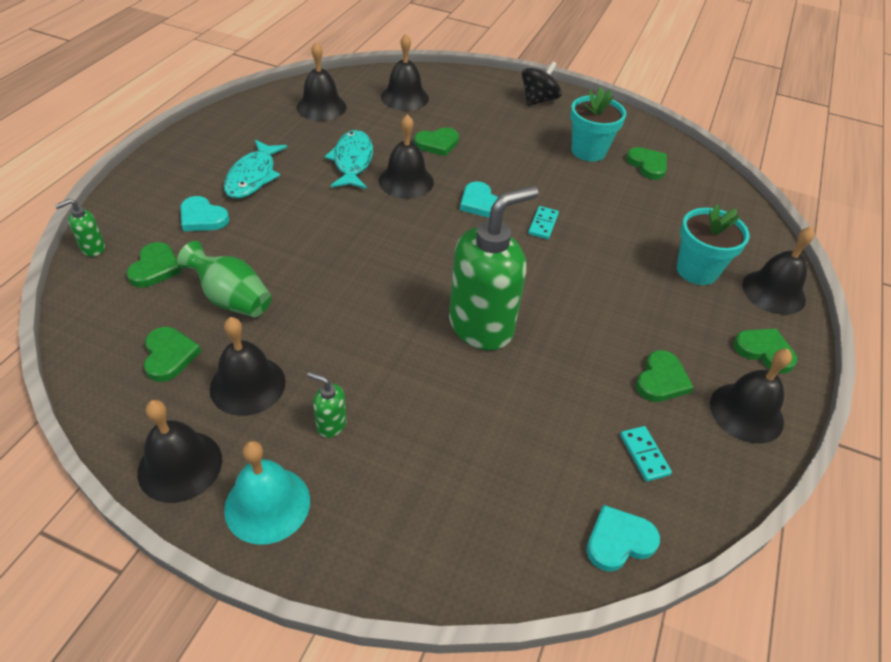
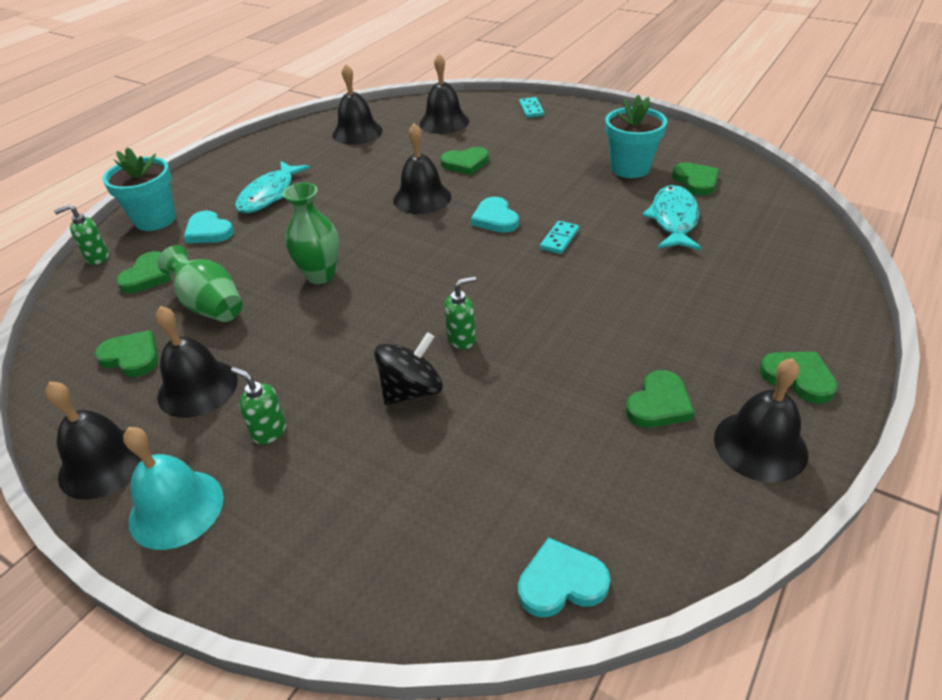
camera: 15 degrees right, 5 degrees down
(169, 356) = (132, 357): green heart -> green heart turned 60 degrees counterclockwise
(331, 264) = (320, 275): none -> green vase
(352, 161) = (372, 180): turquoise fish -> turquoise fish (673, 220)
(481, 326) = (462, 339): green soap dispenser -> green soap dispenser, size x0.41
(538, 100) = (586, 121): black spinning top -> black spinning top (411, 390)
(644, 455) = (617, 486): turquoise domino -> turquoise domino (531, 109)
(697, 270) = (731, 288): turquoise flower pot -> turquoise flower pot (155, 219)
(773, 292) = (824, 313): black bell -> none

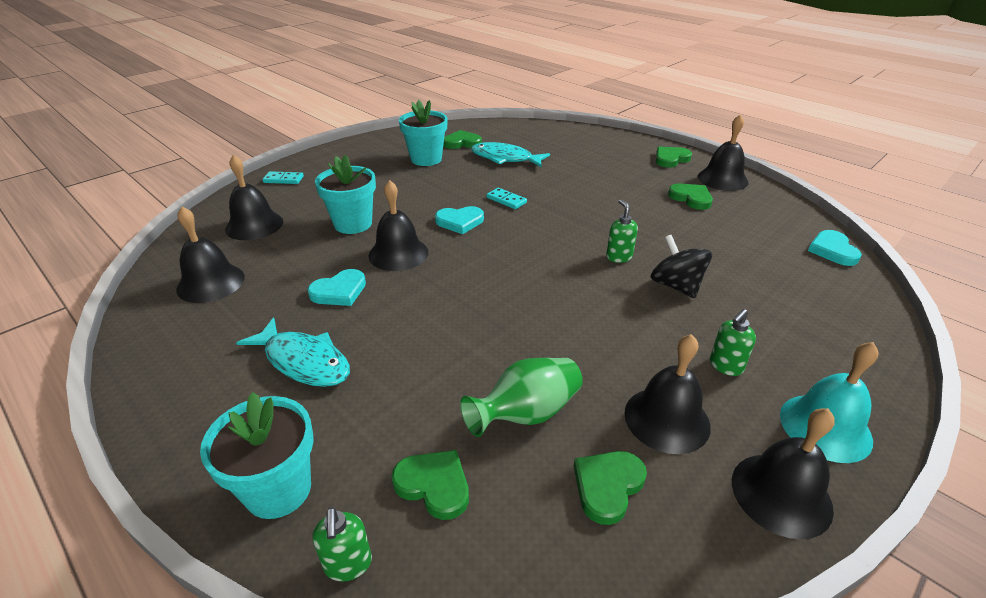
camera: 80 degrees left, 5 degrees down
(208, 231) = (355, 421): turquoise heart -> turquoise heart (339, 291)
(320, 275) = (501, 326): green vase -> none
(465, 163) = (353, 224): green heart -> turquoise flower pot

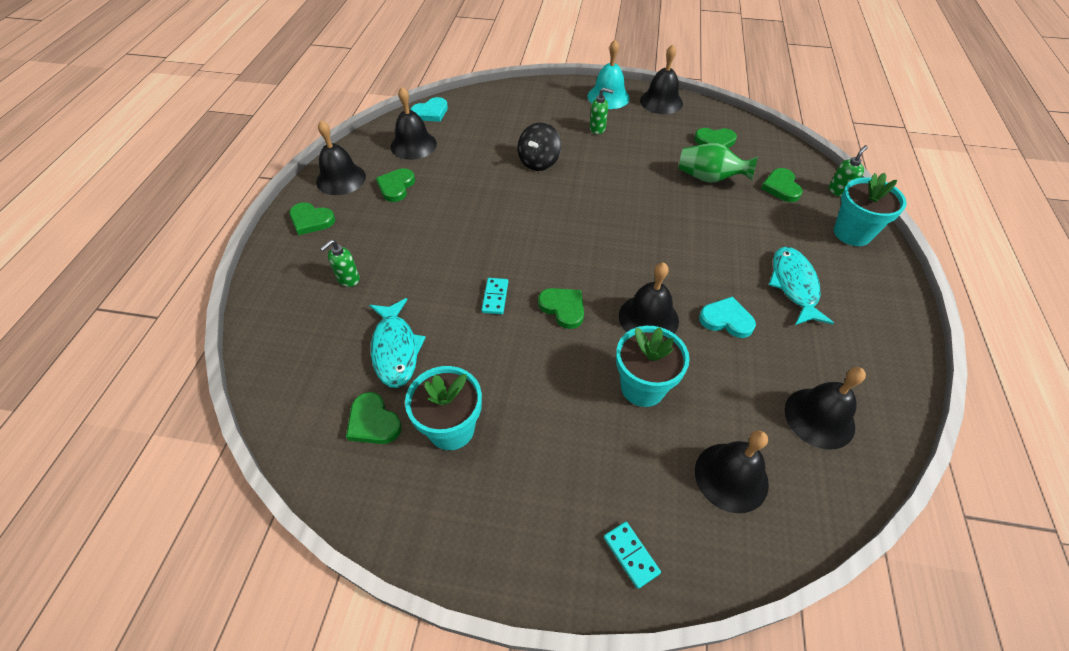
camera: 125 degrees left, 15 degrees up
(460, 222) = (563, 308): turquoise heart -> green heart
(619, 257) = (528, 196): green soap dispenser -> green soap dispenser (348, 279)
(667, 419) = (657, 137): black bell -> black bell (413, 145)

